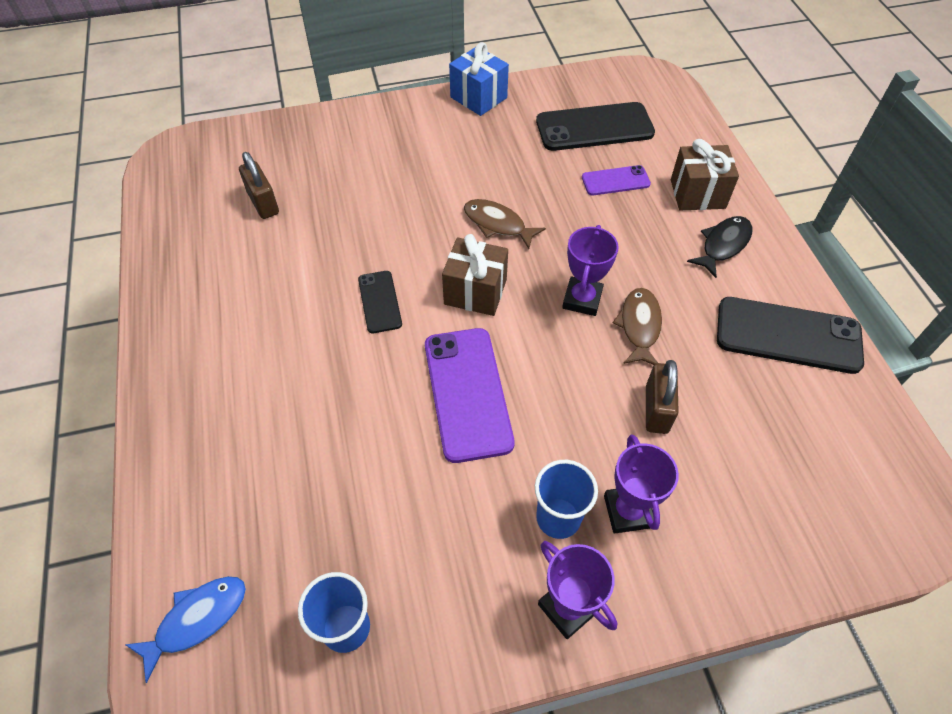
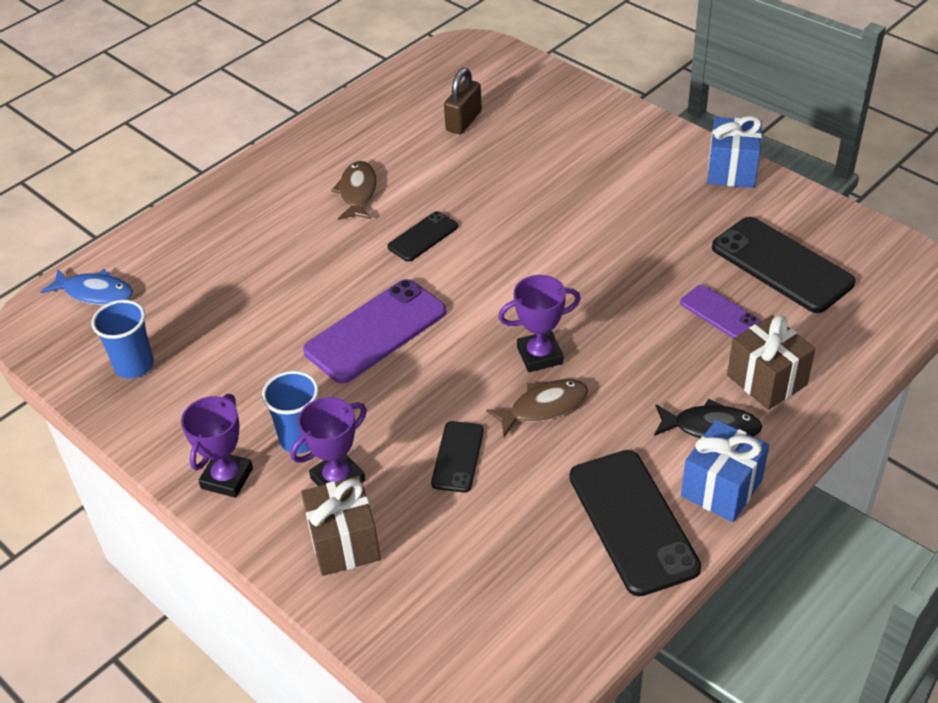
camera: 60 degrees right, 10 degrees down
(475, 292) = (485, 285): brown gift -> brown gift (344, 543)
(497, 224) = (577, 261): brown fish -> brown fish (357, 192)
(656, 409) = (457, 457): brown padlock -> black phone
(783, 271) = (721, 488): none -> blue gift

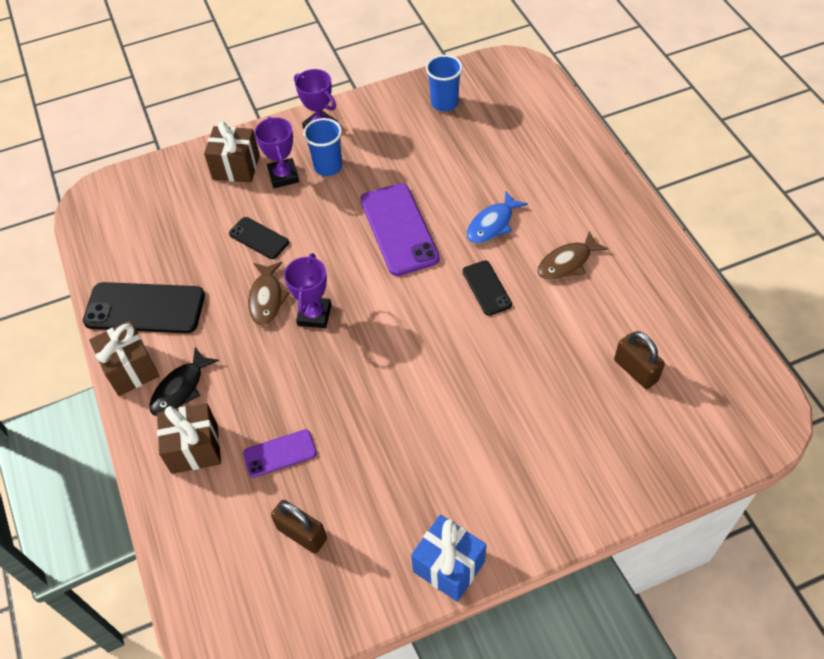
camera: 115 degrees right, 10 degrees up
(95, 293) = (528, 95): blue fish -> blue fish (492, 224)
(357, 192) = (567, 262): brown fish -> brown fish turned 120 degrees clockwise
(721, 488) = (131, 369): blue gift -> brown gift
(782, 265) = (302, 534): black phone -> brown padlock

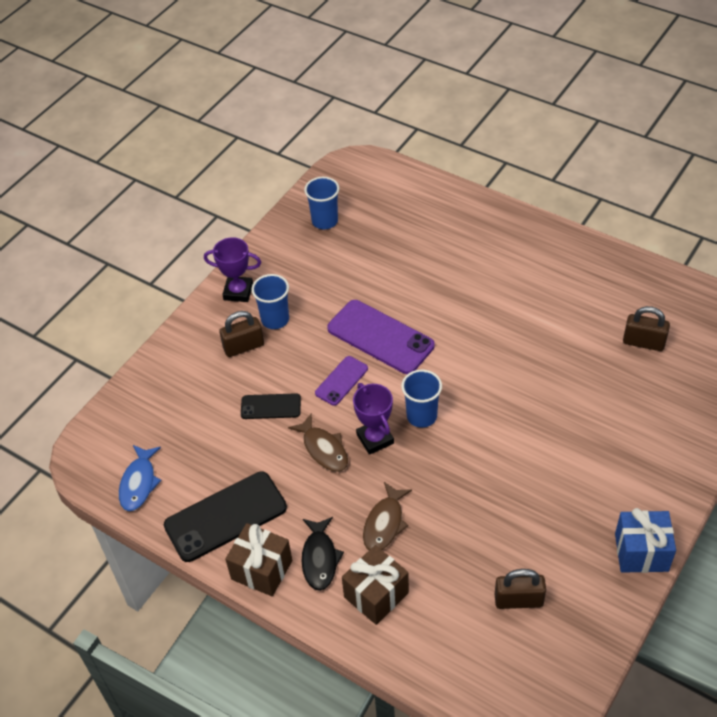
camera: 35 degrees left, 5 degrees down
(236, 167) = (194, 361): brown gift -> none
(280, 453) = (447, 555): purple phone -> purple phone (341, 381)
(283, 176) = (243, 346): purple trophy -> brown padlock
(370, 318) = (421, 416): none -> blue cup
(486, 288) = (488, 344): black phone -> none
(492, 224) = (449, 295): blue fish -> blue fish (139, 483)
(567, 262) = (529, 293): brown fish -> brown fish (384, 523)

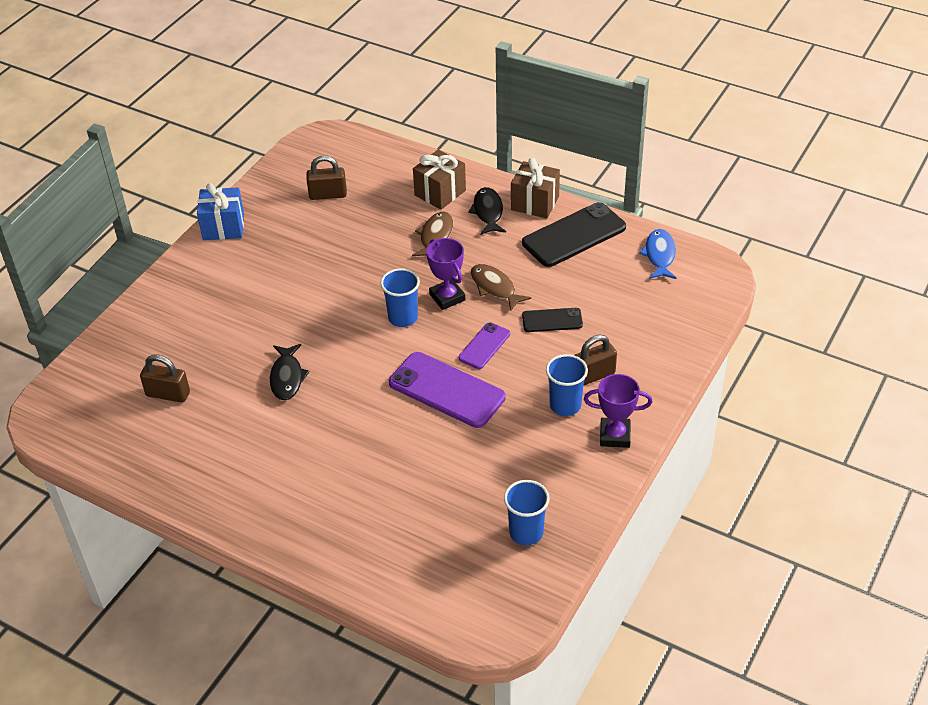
camera: 175 degrees right, 5 degrees down
(532, 355) = (287, 377): none -> black fish

